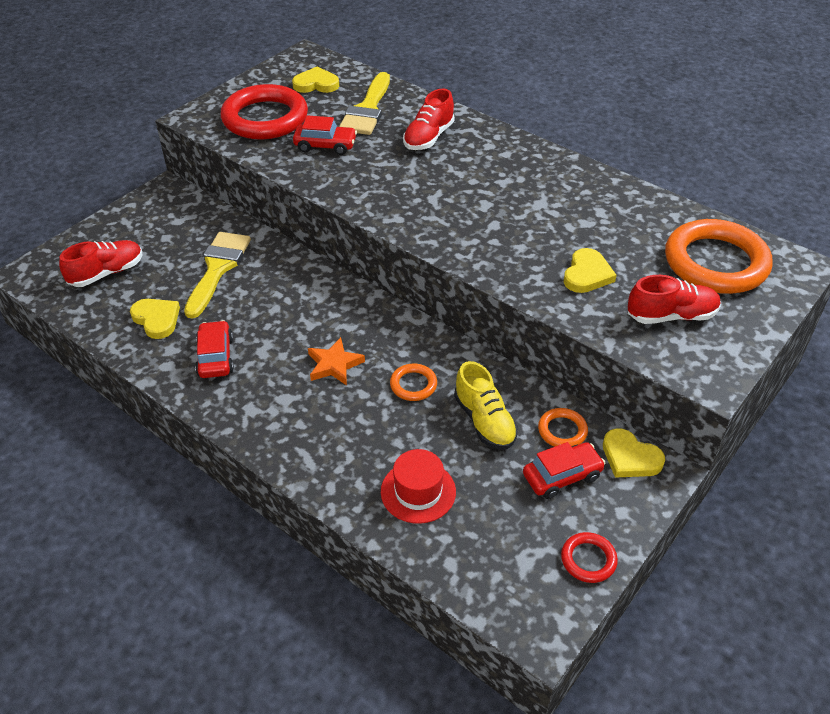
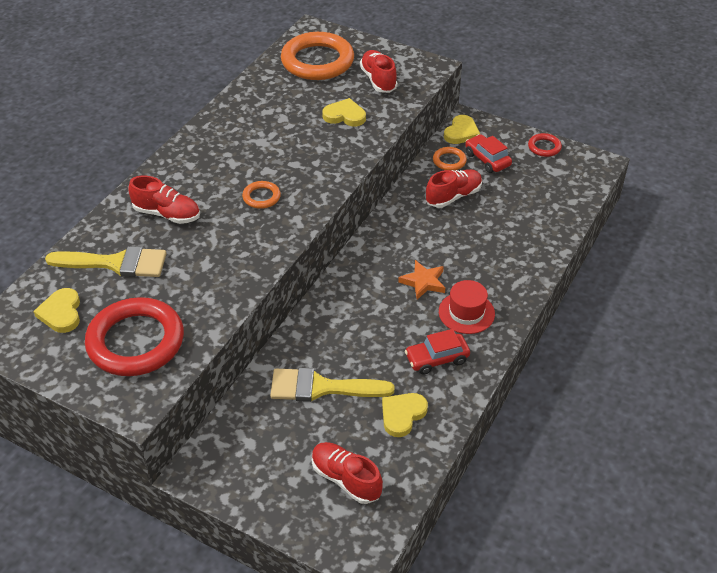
camera: 100 degrees left, 0 degrees up
(325, 146) = (186, 283): red car -> none
(413, 385) = (430, 235): orange ring -> orange ring (261, 197)
(418, 491) = (525, 221): red hat -> red hat (466, 313)
(484, 421) = (453, 196): yellow shoe -> red shoe

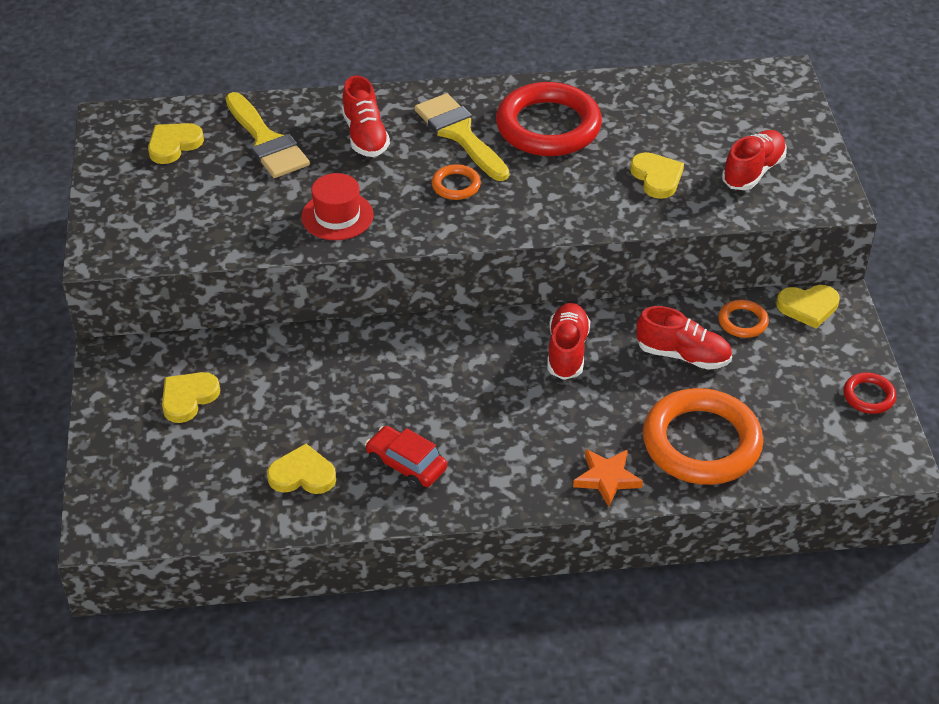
camera: 55 degrees right, 0 degrees up
(136, 341) = (179, 210): red ring -> red ring (548, 126)
(277, 444) = (188, 398): none -> yellow heart
(317, 61) = (729, 108): orange ring -> orange ring (701, 443)
(321, 387) = (287, 393): yellow brush -> yellow brush (459, 134)
(346, 479) = (184, 472): red shoe -> red shoe (567, 351)
(423, 282) = (513, 397): orange star -> orange star (607, 478)
(466, 313) = (499, 457): red hat -> red hat (337, 216)
(487, 159) = (783, 354): red car -> none

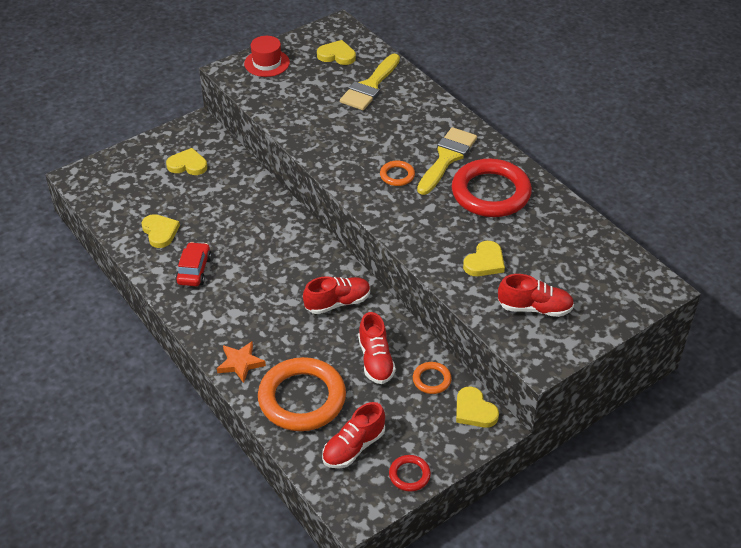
camera: 60 degrees right, 0 degrees up
(337, 216) = (329, 139): red hat -> red hat (267, 63)
(365, 136) = (409, 121): red shoe -> red shoe (353, 447)

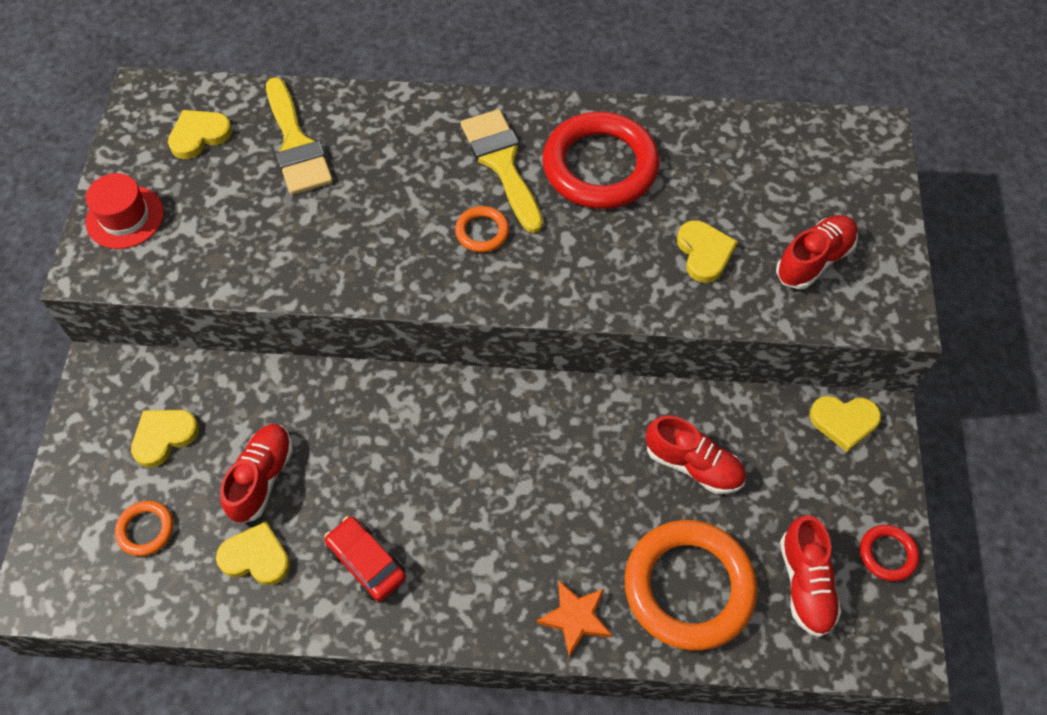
camera: 50 degrees left, 15 degrees up
(337, 303) = (570, 439): red shoe -> red shoe (262, 478)
(431, 380) = (767, 430): orange ring -> orange ring (146, 530)

